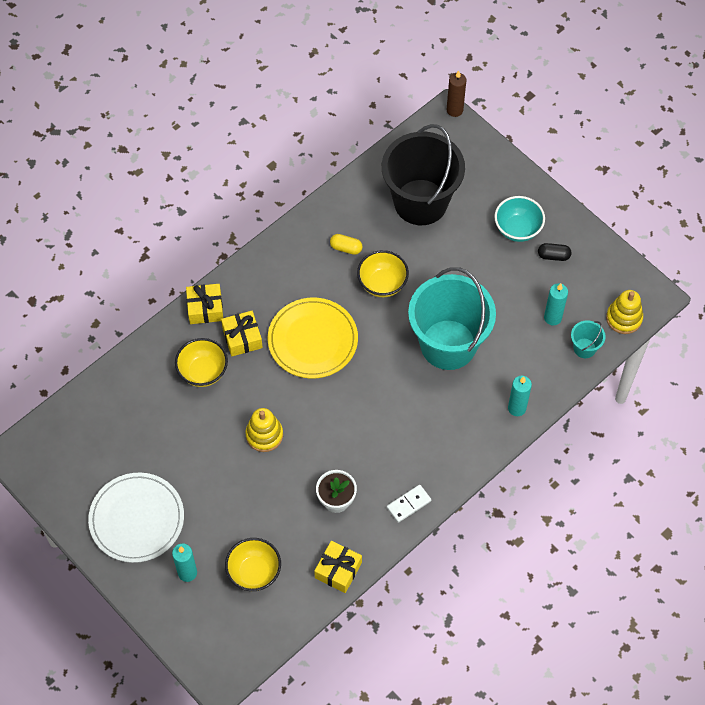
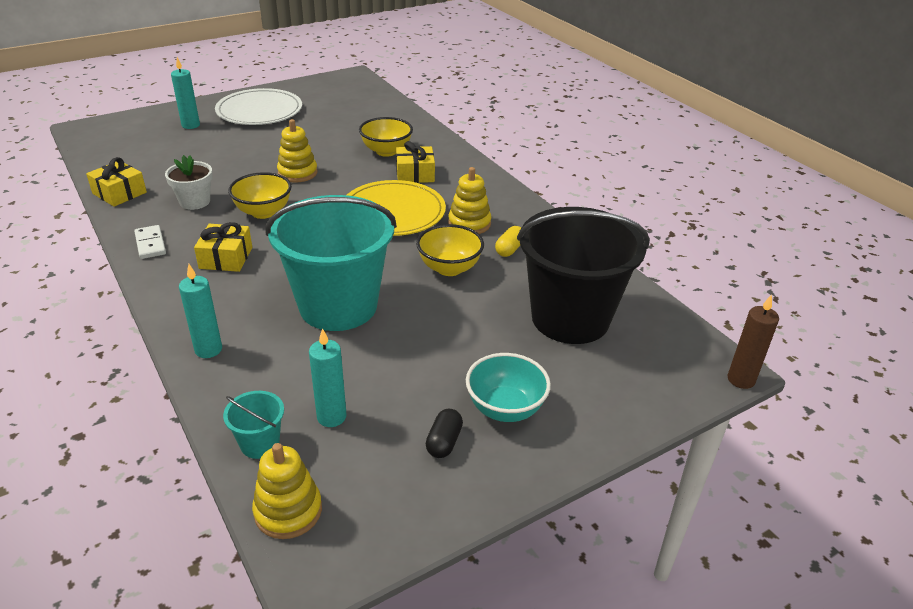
camera: 100 degrees right, 25 degrees down
(205, 308) = (458, 159): yellow gift -> yellow gift (226, 258)
(254, 572) = (161, 153): yellow bowl -> yellow bowl (263, 212)
(315, 281) = (469, 223): none -> yellow stacking toy

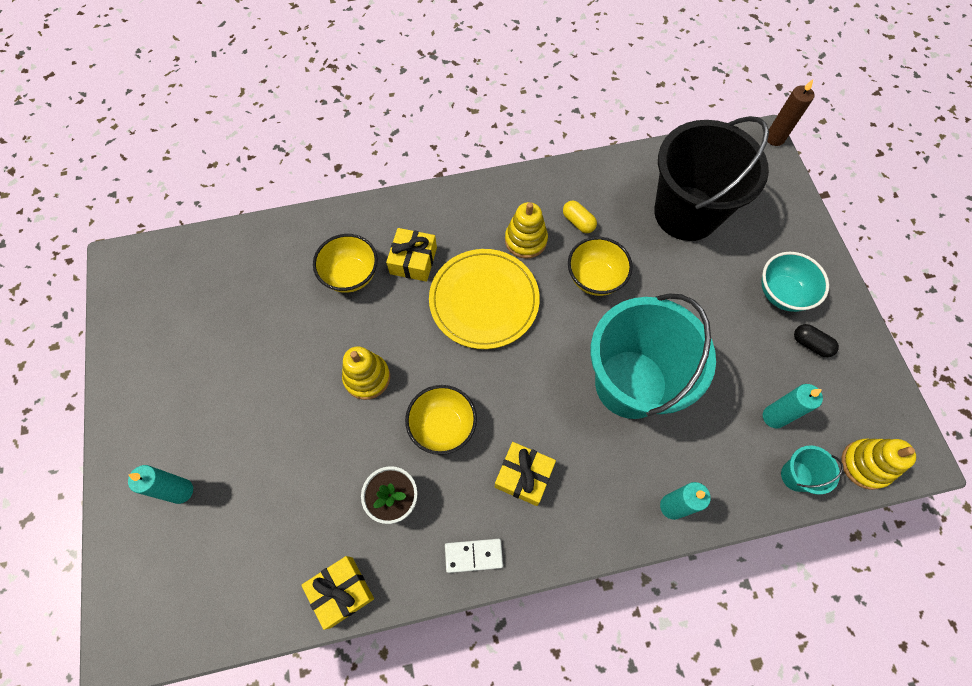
camera: 70 degrees left, 30 degrees up
(259, 111) = (176, 397): white plate -> none

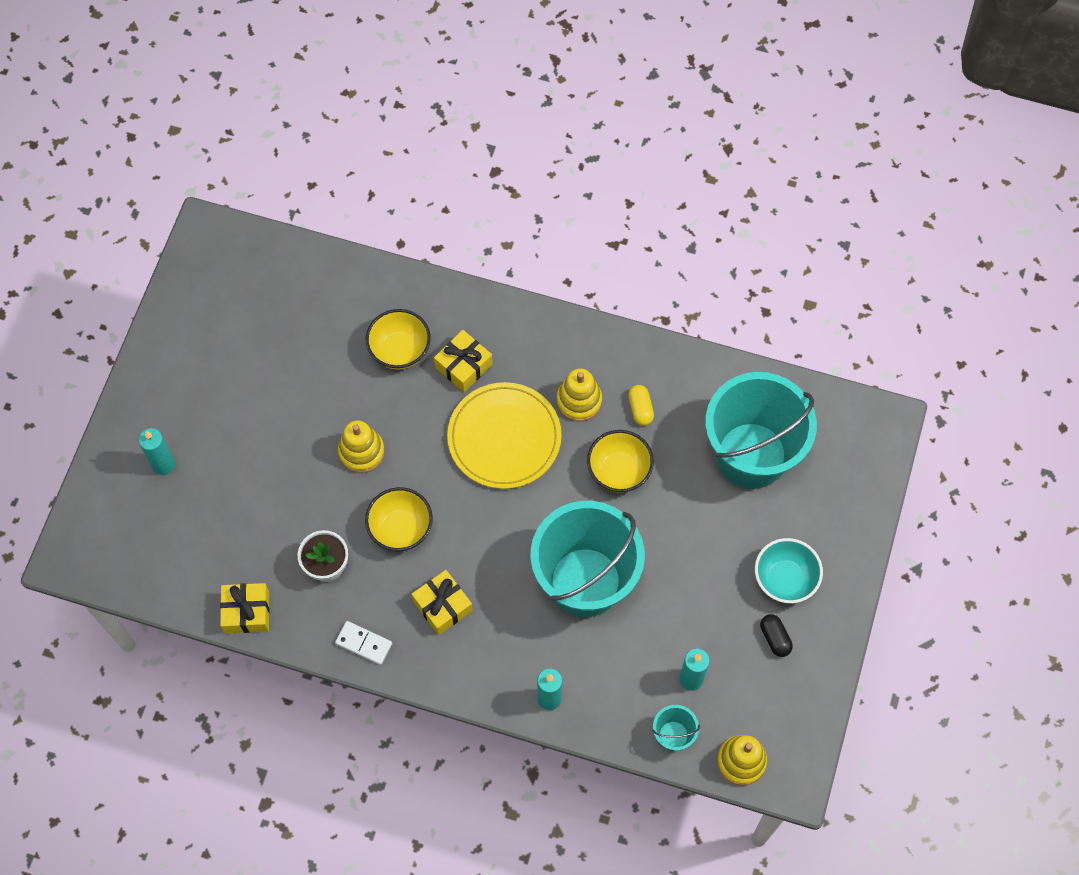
camera: 30 degrees right, 0 degrees up
(686, 213) = (751, 455): black bucket -> turquoise bucket
(774, 138) = (901, 426): brown candle -> none

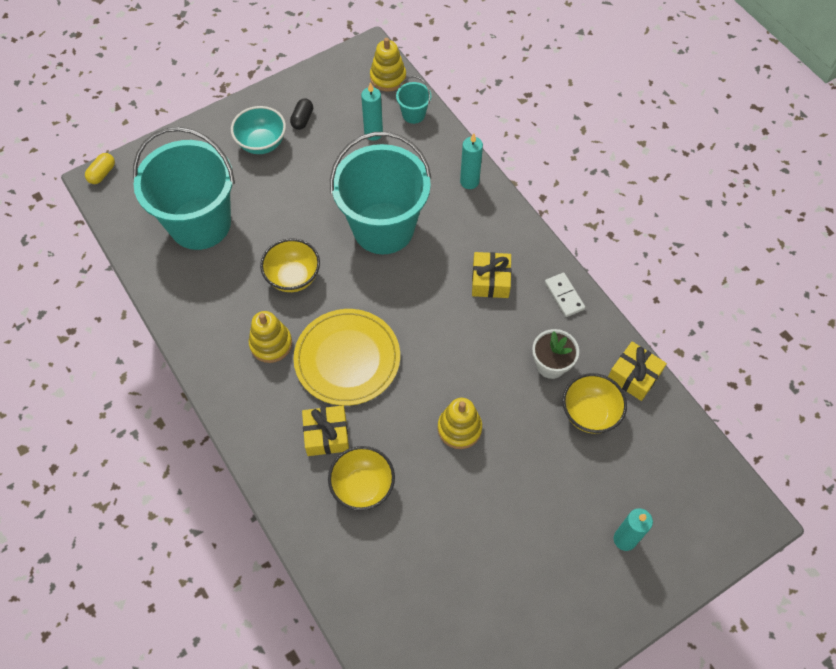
camera: 140 degrees left, 5 degrees down
(400, 529) = (477, 351): yellow bowl -> yellow bowl (589, 413)
(640, 409) = (236, 306): yellow capsule -> yellow capsule (102, 173)

